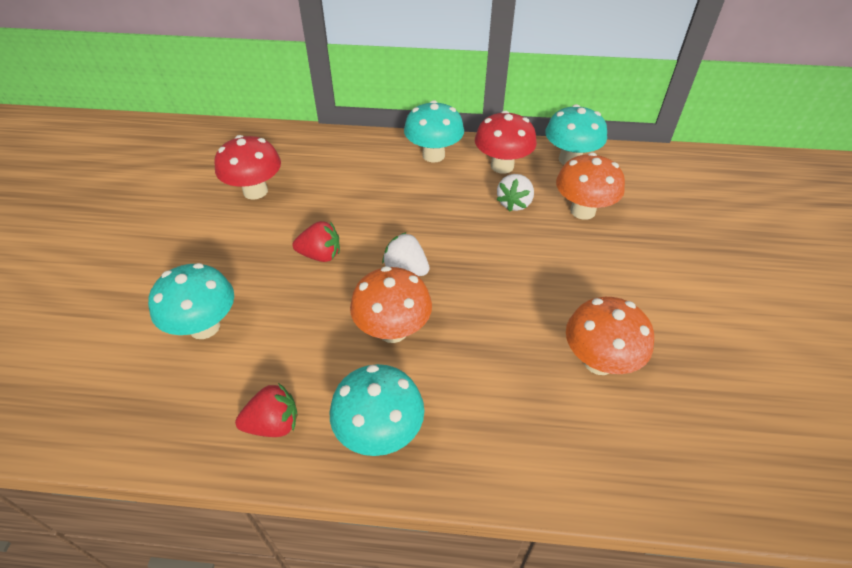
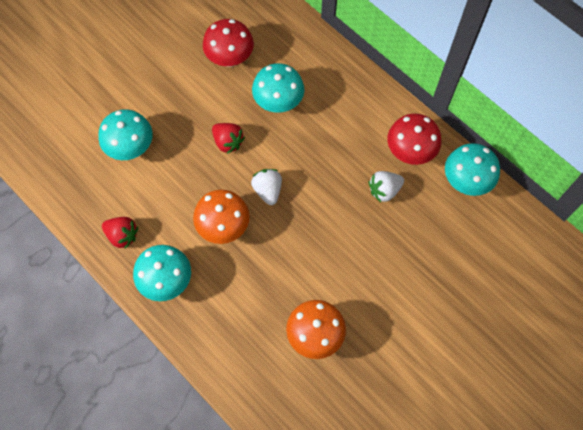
camera: 40 degrees right, 20 degrees up
(433, 155) = (372, 107): turquoise mushroom -> turquoise mushroom (278, 102)
(582, 211) = (423, 231): orange mushroom -> none

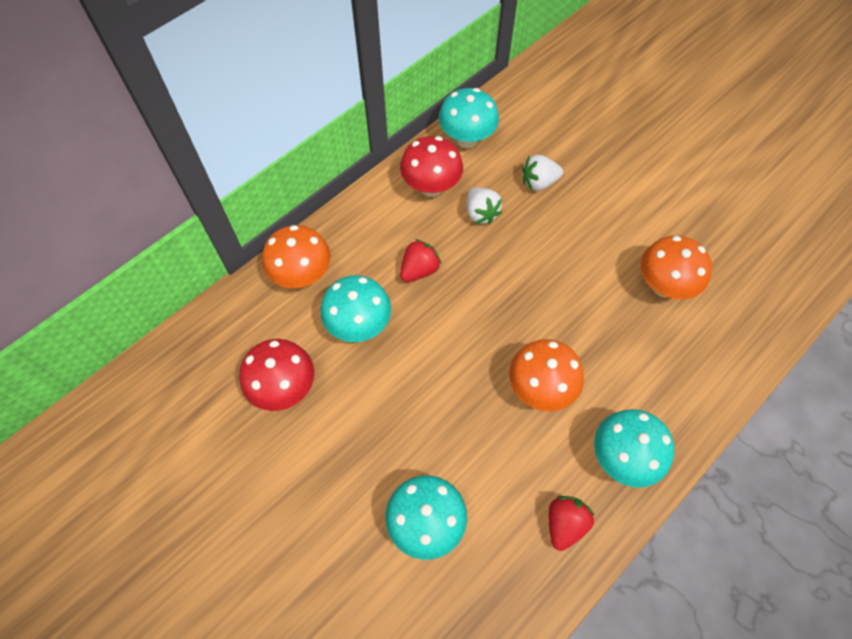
camera: 90 degrees left, 5 degrees down
(228, 142) = (417, 387): red strawberry -> red strawberry (419, 270)
(268, 190) = (486, 337): white strawberry -> white strawberry (539, 182)
(321, 63) = (302, 275): none -> orange mushroom

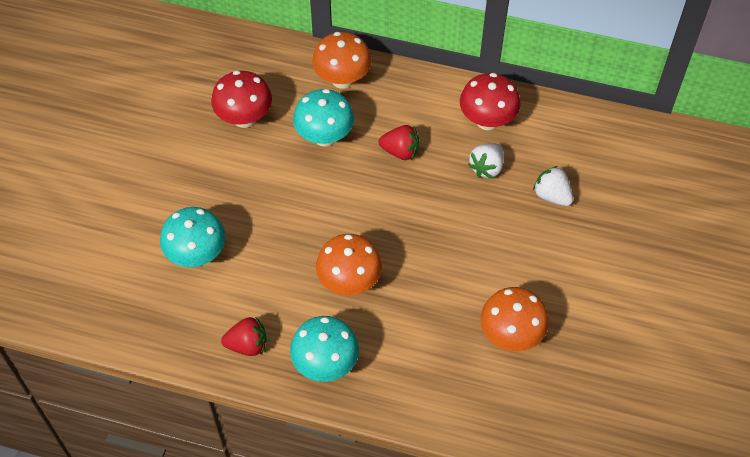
camera: 60 degrees right, 5 degrees down
(466, 139) = (558, 122): turquoise mushroom -> none

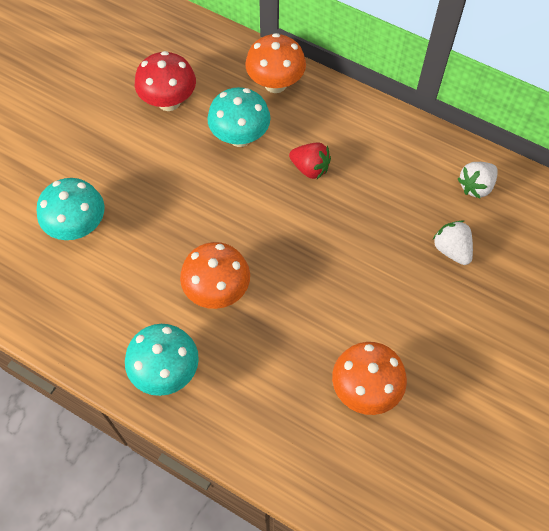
camera: 15 degrees right, 5 degrees up
(247, 345) = (96, 331): red strawberry -> none
(486, 168) = (392, 205): white strawberry -> white strawberry (476, 186)
(487, 120) = (407, 156): red mushroom -> none

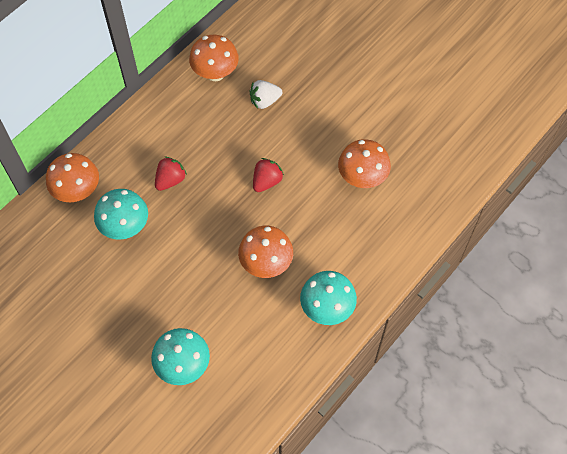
camera: 80 degrees left, 0 degrees up
(169, 101) = (71, 279): red mushroom -> none
(332, 272) = (267, 181): none -> red strawberry
(476, 186) = (215, 73): white strawberry -> orange mushroom

